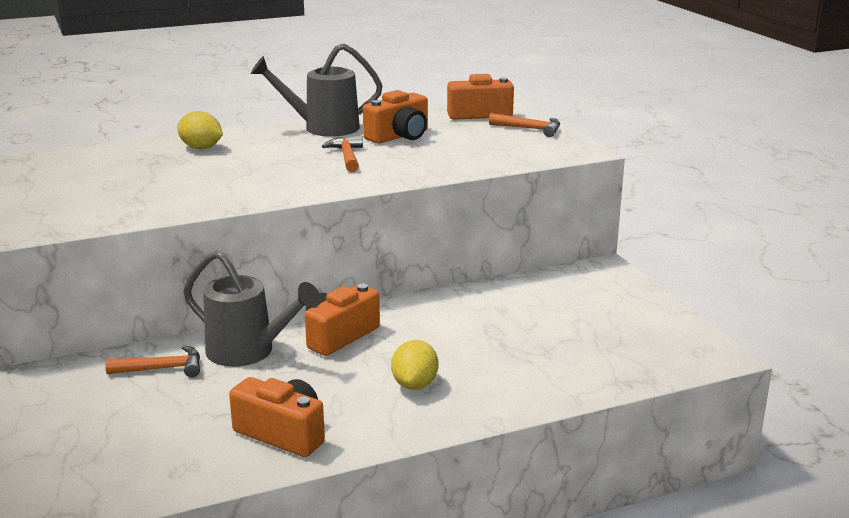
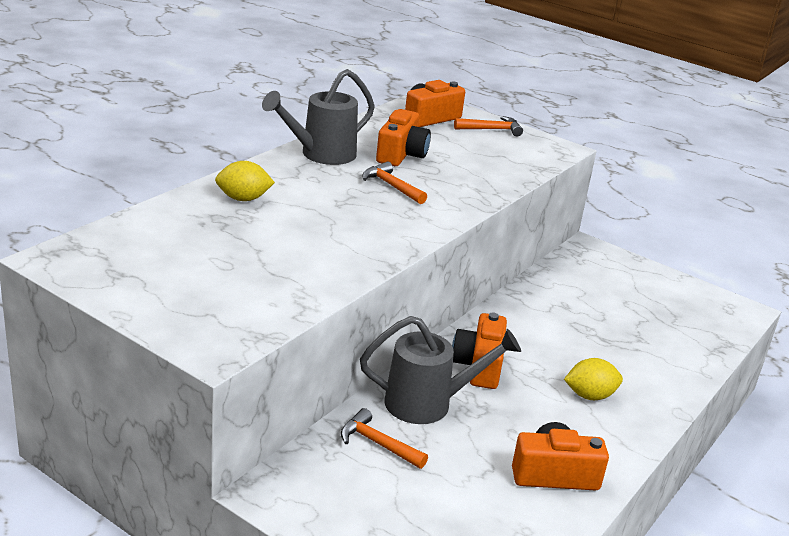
camera: 35 degrees left, 5 degrees up
(162, 368) = (378, 443): orange hammer -> orange hammer turned 105 degrees counterclockwise
(415, 384) = (589, 395): yellow lemon -> yellow lemon turned 75 degrees counterclockwise

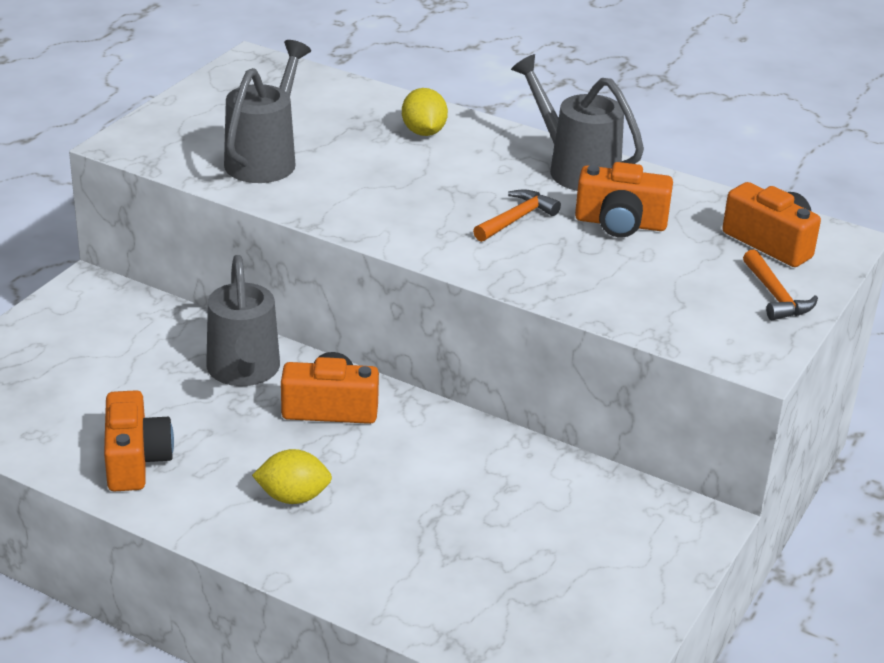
camera: 85 degrees right, 5 degrees up
(270, 274) = (265, 159): none -> grey watering can
(378, 443) = (168, 341): orange hammer -> none
(589, 395) = (293, 497): yellow lemon -> yellow lemon turned 75 degrees counterclockwise

